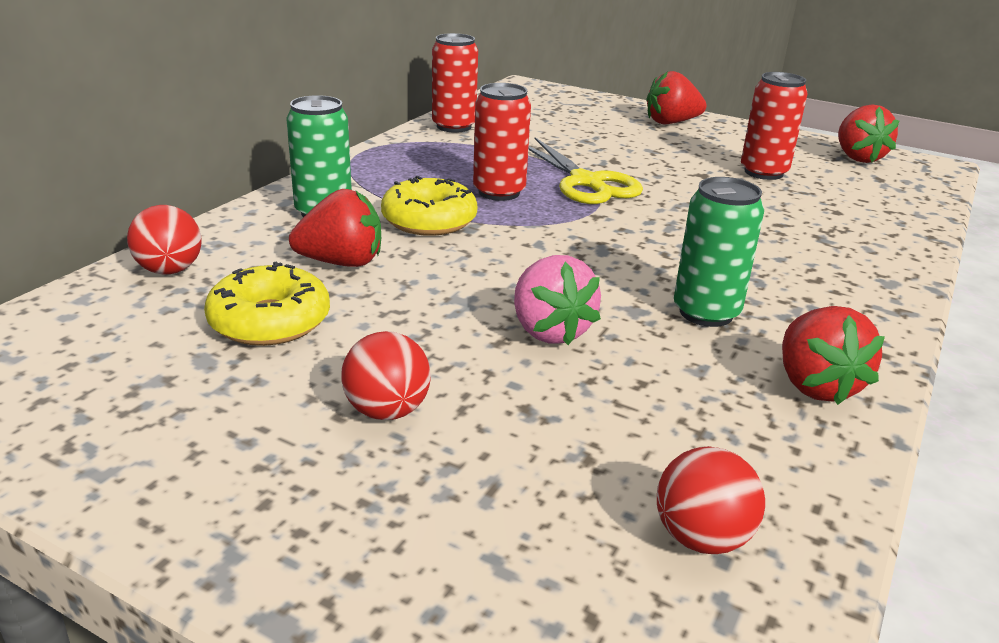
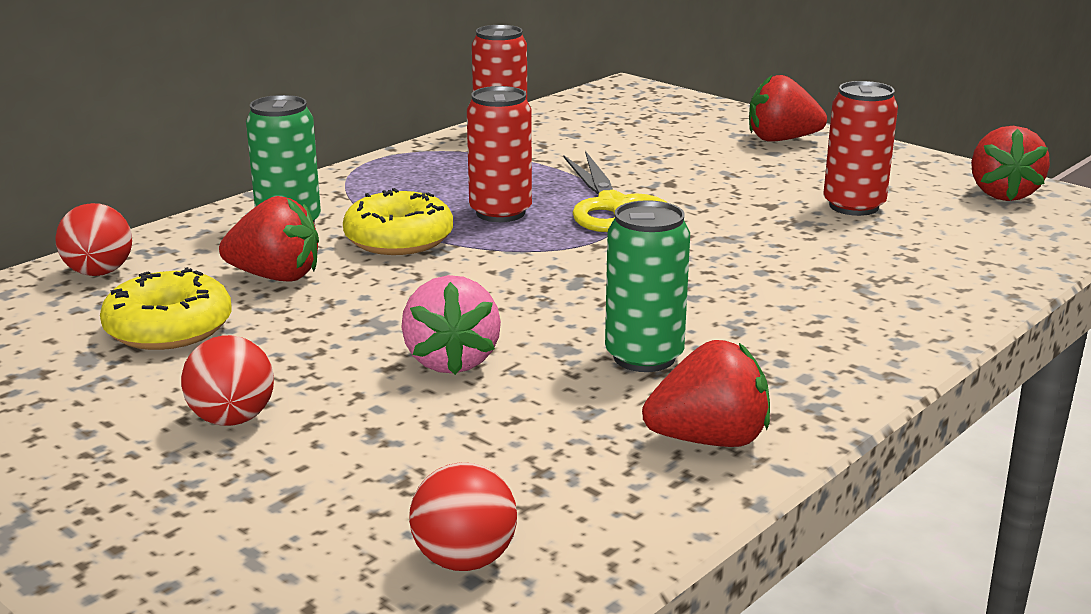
camera: 15 degrees right, 5 degrees down
(815, 385) = (709, 440): red strawberry -> red strawberry turned 105 degrees counterclockwise

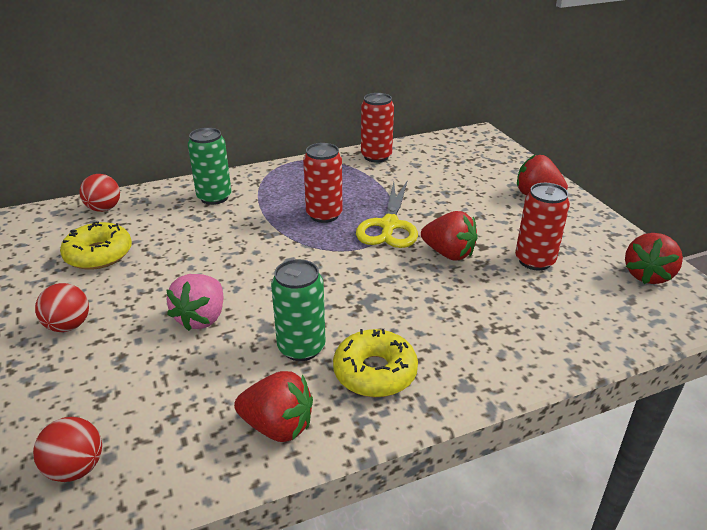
camera: 25 degrees right, 10 degrees up
(276, 277) = (175, 233): red strawberry -> red strawberry (448, 253)
(399, 239) = (256, 221): yellow donut -> yellow donut (375, 372)

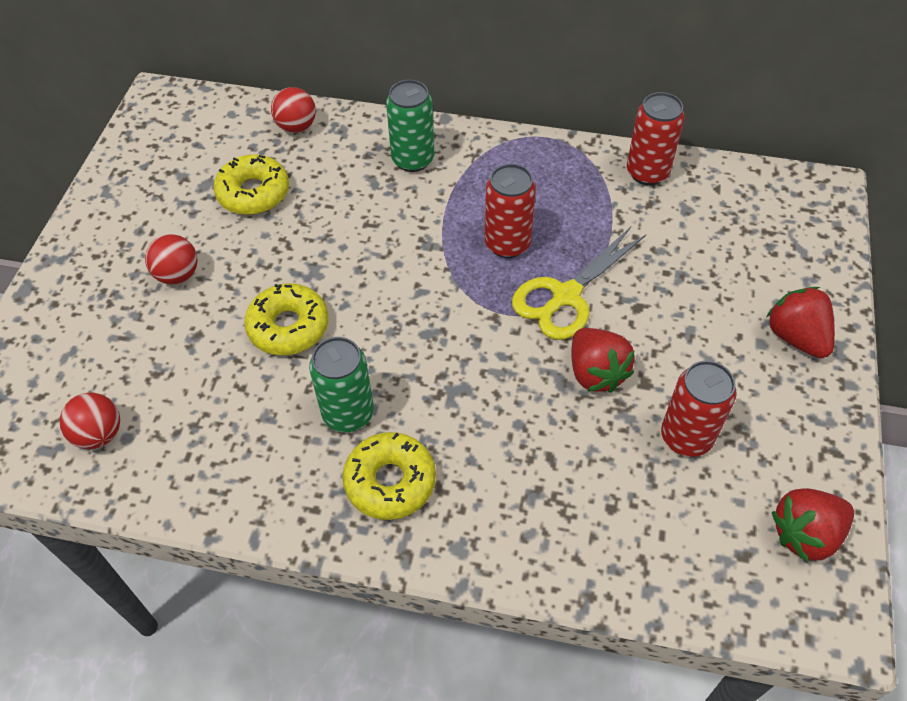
camera: 35 degrees right, 20 degrees up
(201, 318) = (288, 327): pink strawberry -> yellow donut
(278, 426) = (266, 488): red strawberry -> none

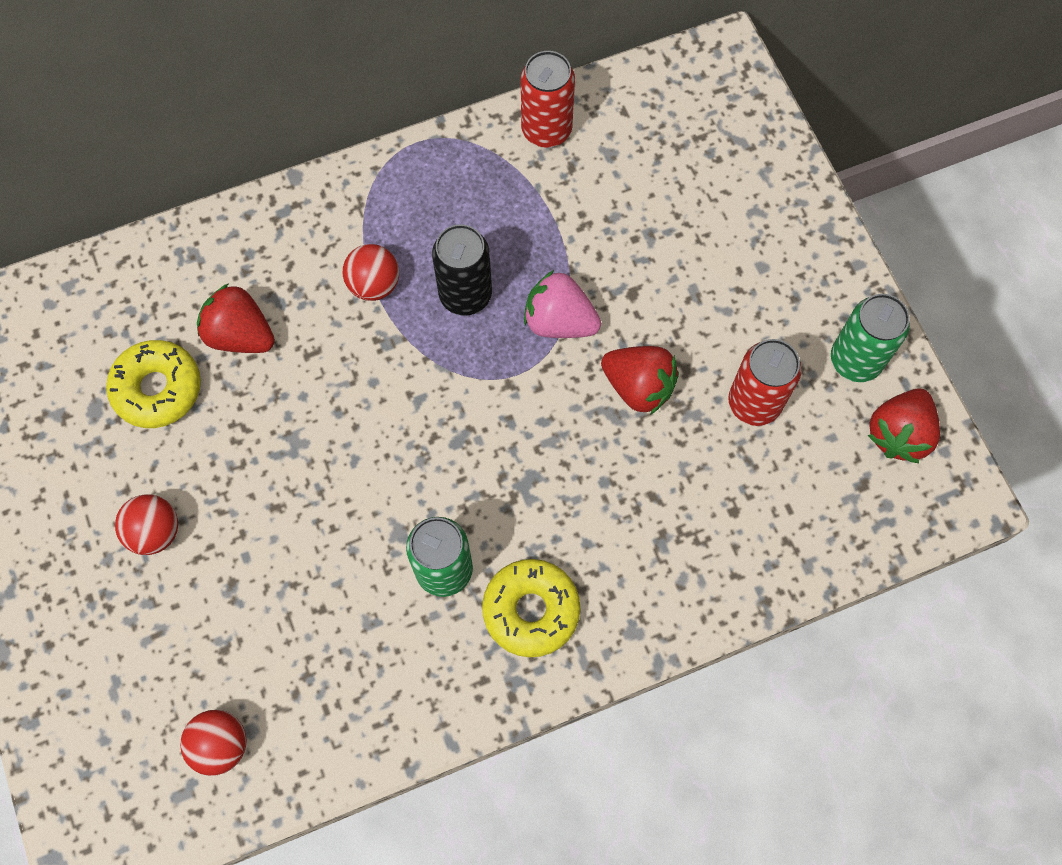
camera: 35 degrees left, 15 degrees up
(288, 327) = (317, 518): yellow donut -> none
(296, 127) = (139, 279): red ball -> red ball (374, 284)
(413, 159) = (298, 249): green can -> green can (855, 360)
(507, 244) = (465, 295): red can -> black can
(565, 296) = (559, 321): yellow scissors -> pink strawberry
(796, 337) = (787, 242): red strawberry -> red strawberry (240, 335)

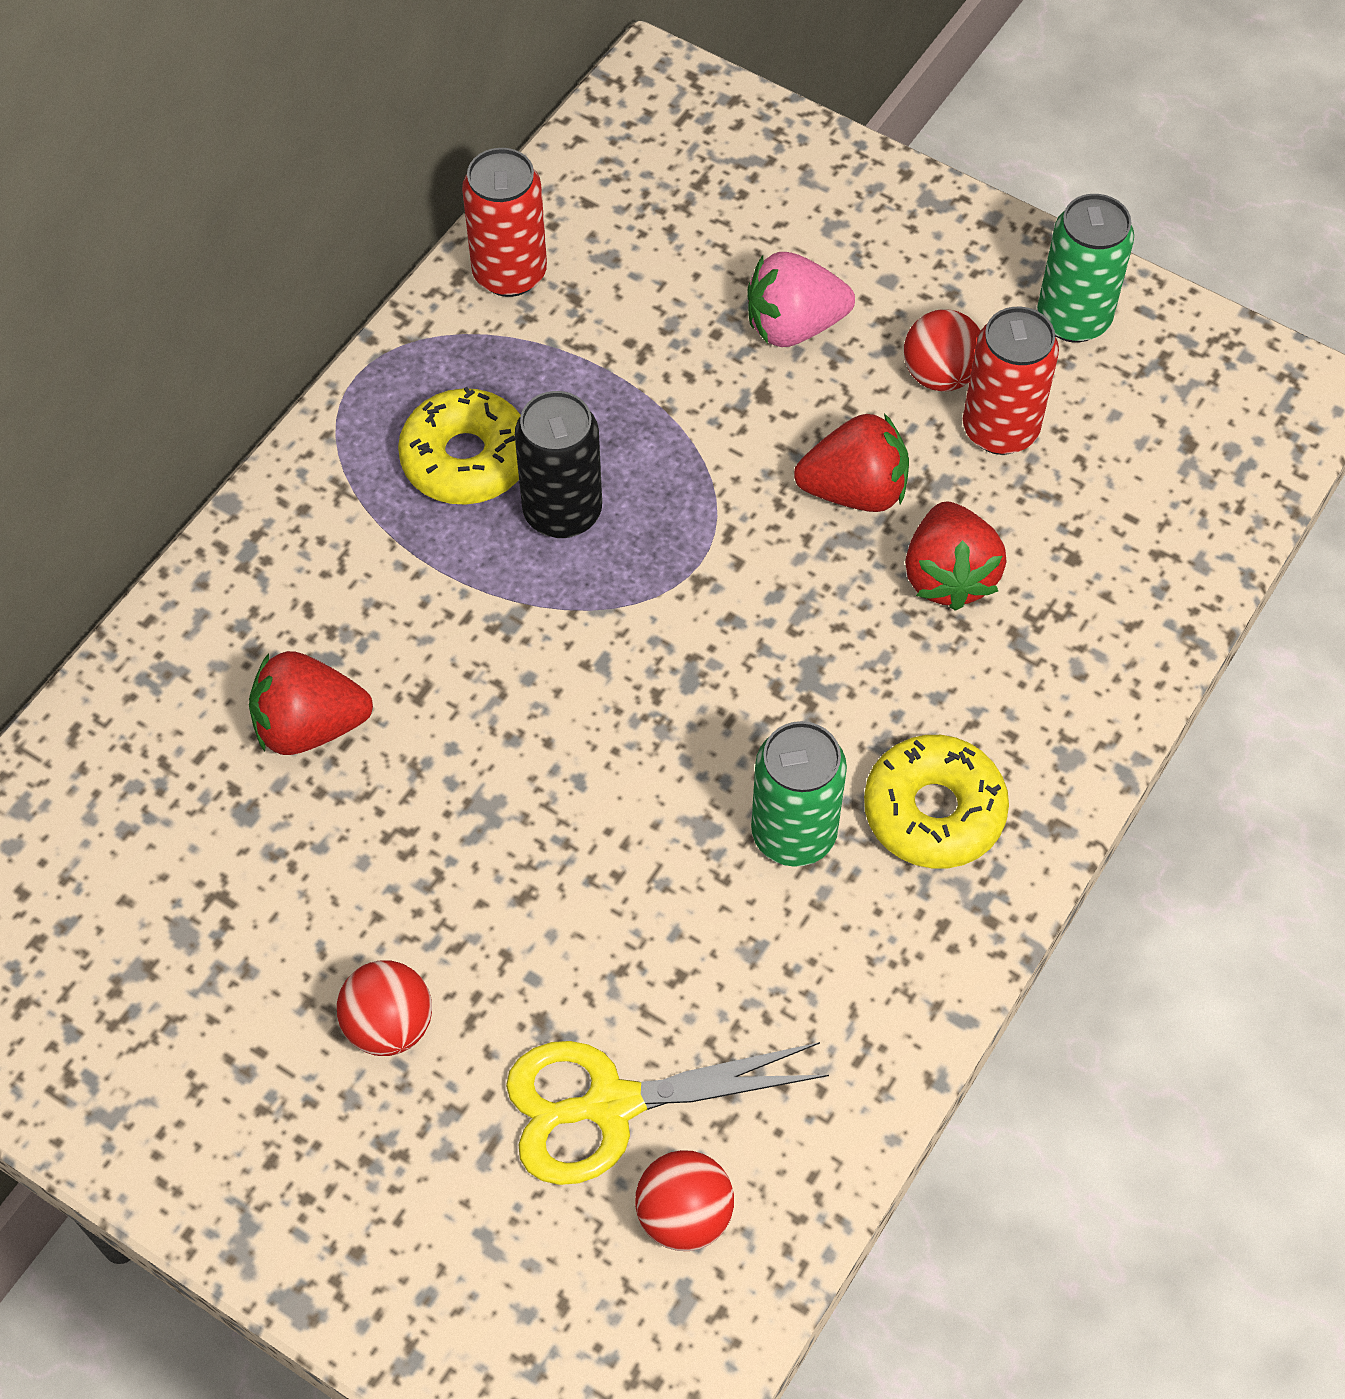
camera: 35 degrees left, 10 degrees down
(157, 389) = (250, 856): yellow donut -> yellow donut (466, 459)
(230, 656) = (610, 1104): none -> yellow scissors
(374, 284) = (437, 567): red ball -> red ball (940, 375)
(559, 321) = (702, 474): pink strawberry -> pink strawberry (794, 326)
(898, 434) = (1183, 367): red strawberry -> red strawberry (948, 576)

